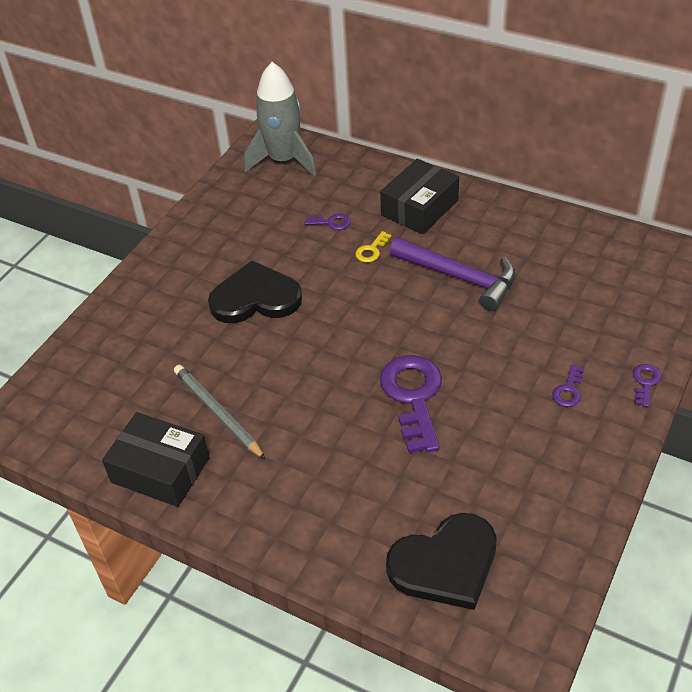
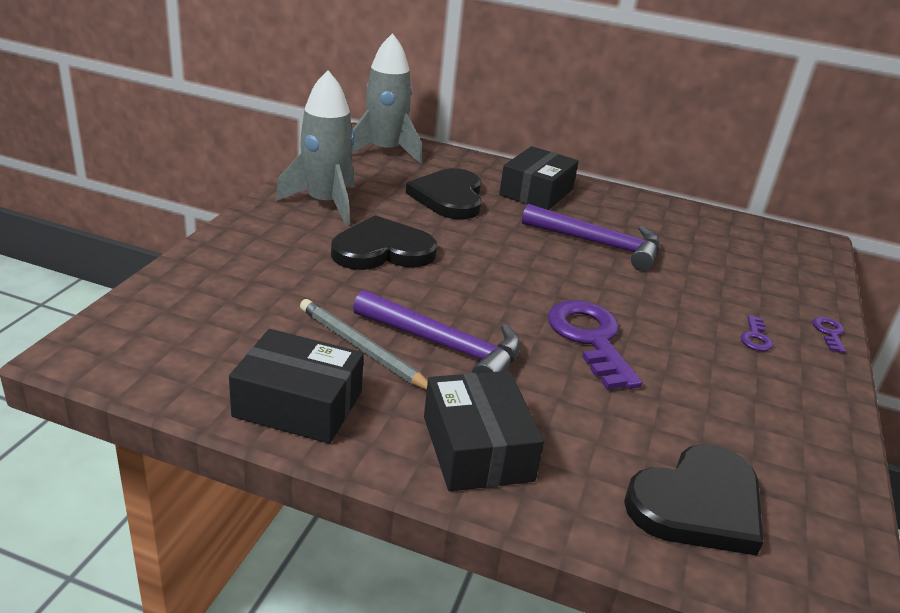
camera: 15 degrees left, 15 degrees down
(215, 240) = (325, 203): none -> grey rocket
(285, 409) = (445, 346): none -> purple hammer
(287, 511) = (477, 448): none -> black box
(331, 222) = (449, 197): purple key -> black heart
(371, 250) = (499, 220): yellow key -> none

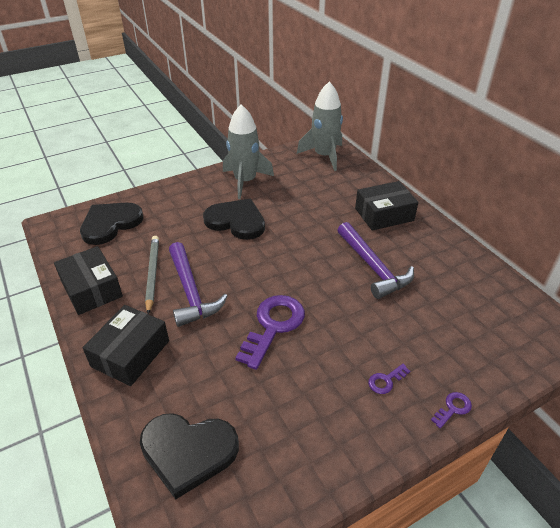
camera: 45 degrees right, 10 degrees up
(449, 197) = (320, 200): black heart -> black heart (110, 224)

